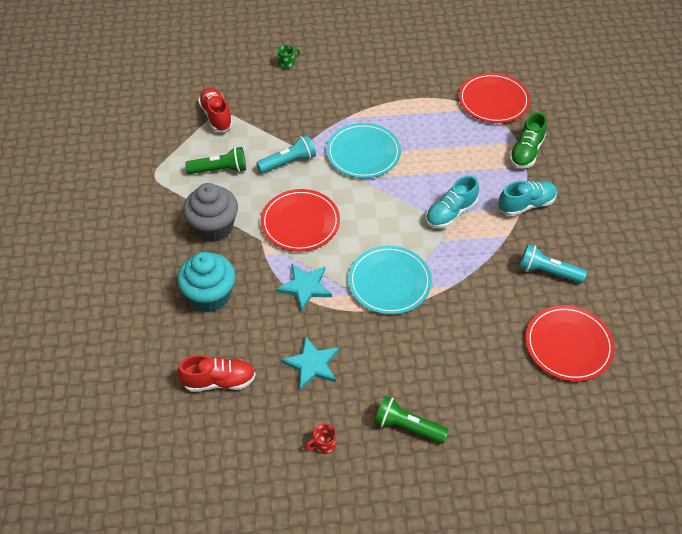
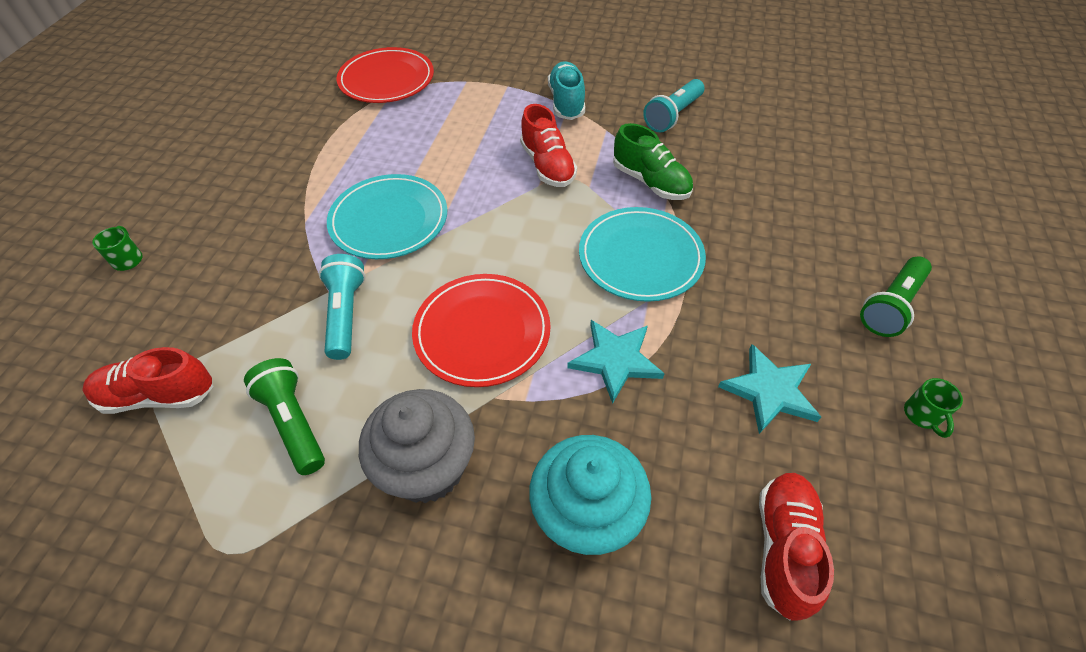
camera: 70 degrees left, 0 degrees up
(220, 169) = (293, 422): green flashlight -> green flashlight turned 45 degrees counterclockwise
(324, 445) = (922, 415): red mug -> green mug
(450, 213) = (547, 166): turquoise shoe -> red shoe
(526, 152) = (486, 79): green shoe -> green shoe (650, 182)
(568, 345) = (781, 131): red plate -> none

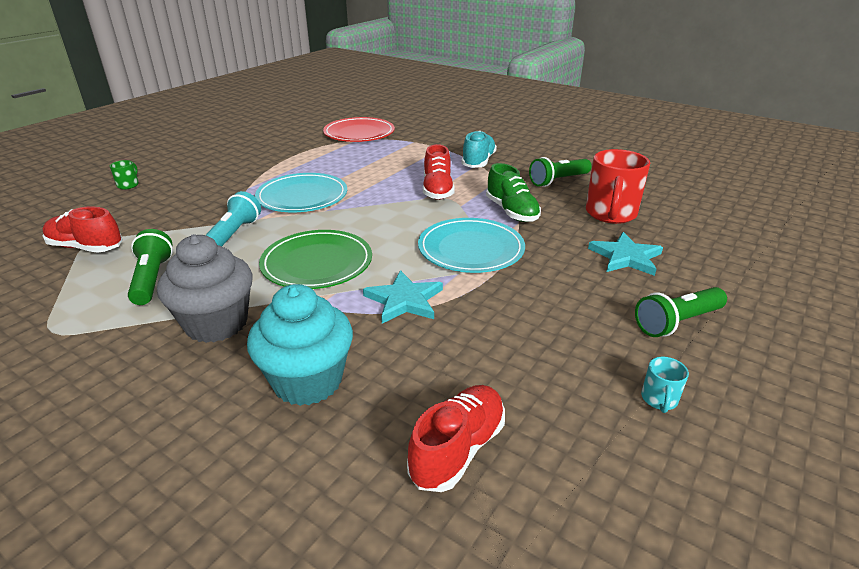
camera: 20 degrees right, 20 degrees down
(482, 332) = (317, 263): red plate -> green plate
(673, 116) = (558, 181): turquoise flashlight -> green flashlight
(754, 159) = (610, 214): none -> red mug
(769, 391) = (521, 348): turquoise star -> turquoise star (625, 257)
(922, 415) = (659, 400): green mug -> turquoise mug

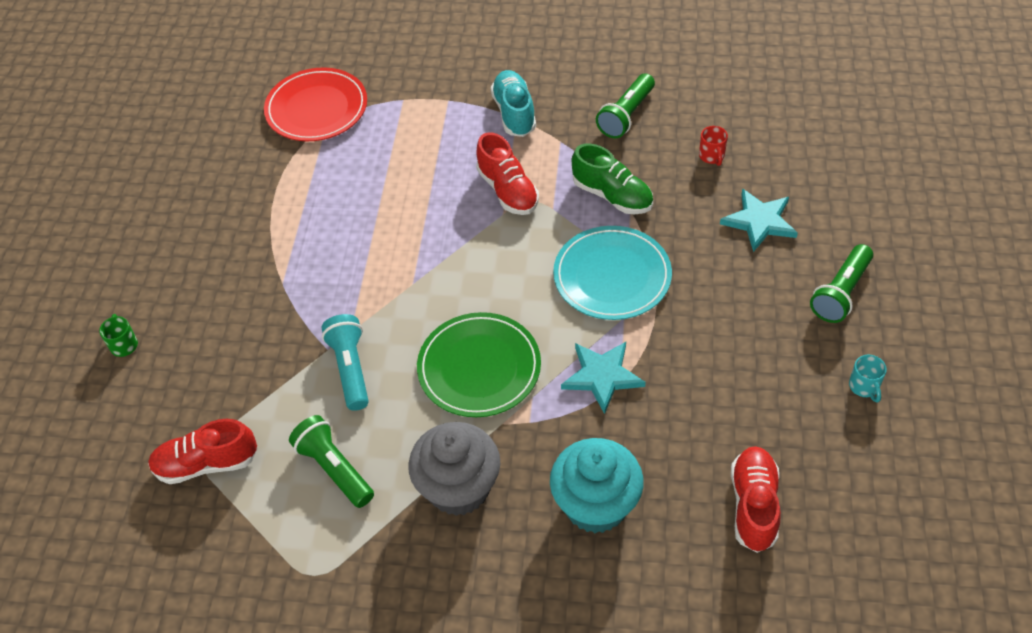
camera: 25 degrees left, 20 degrees up
(302, 197) = (364, 270): turquoise plate -> none
(610, 214) = (712, 156): red mug -> red mug, size x0.44

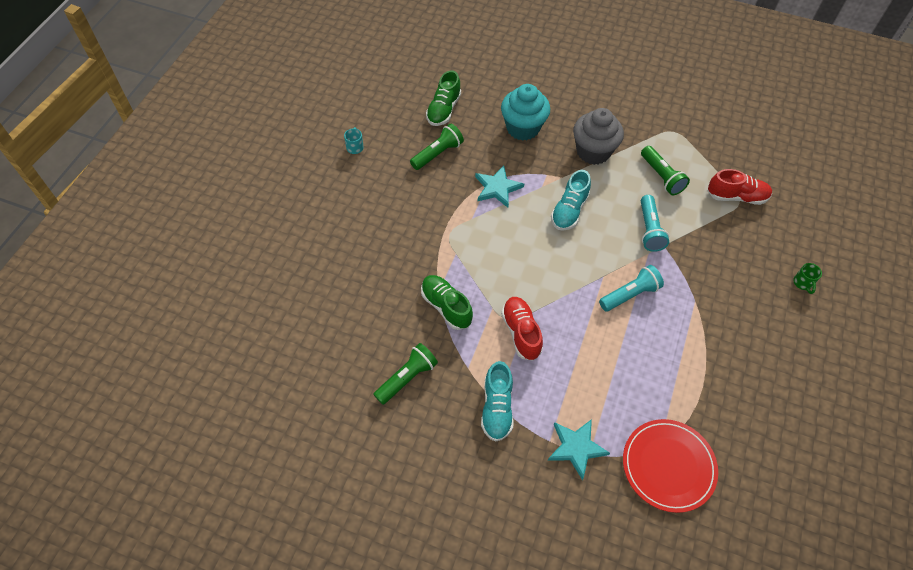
camera: 170 degrees left, 5 degrees up
(372, 269) = (630, 294): none -> turquoise flashlight
(479, 368) = (569, 210): green plate -> turquoise shoe
(612, 276) = (469, 246): turquoise plate -> none
(712, 156) = (360, 320): red mug -> none
(753, 505) = (443, 110): red shoe -> green shoe
(759, 221) = (355, 259): turquoise star -> turquoise star (576, 448)
(840, 293) = (334, 199): green flashlight -> green flashlight (437, 154)

